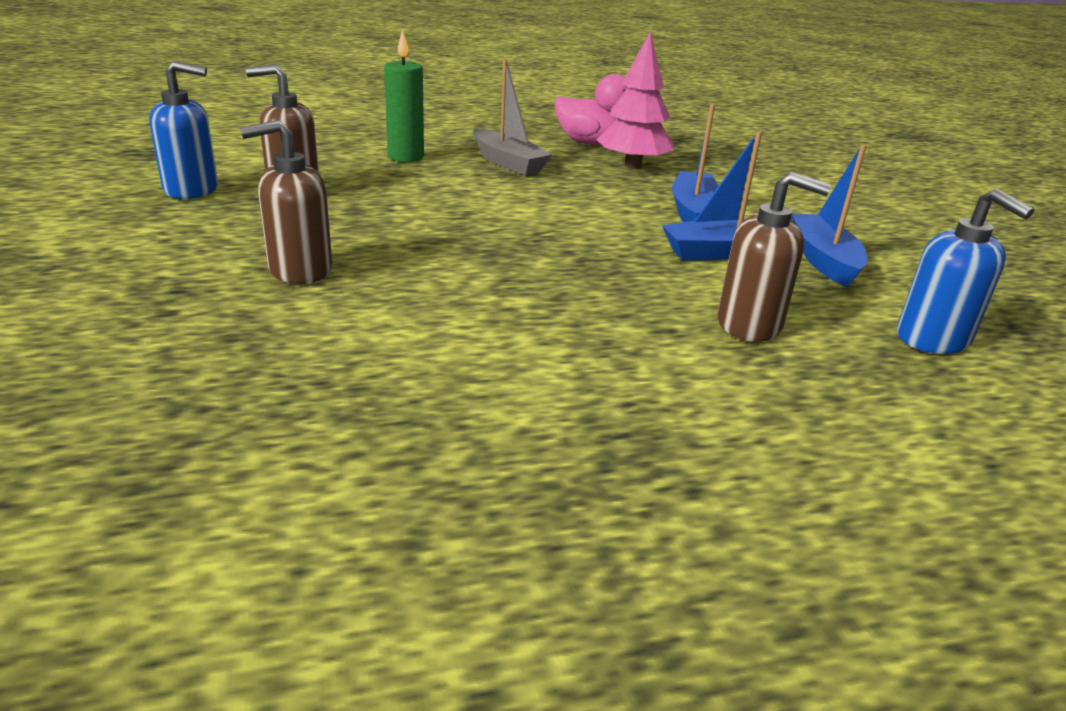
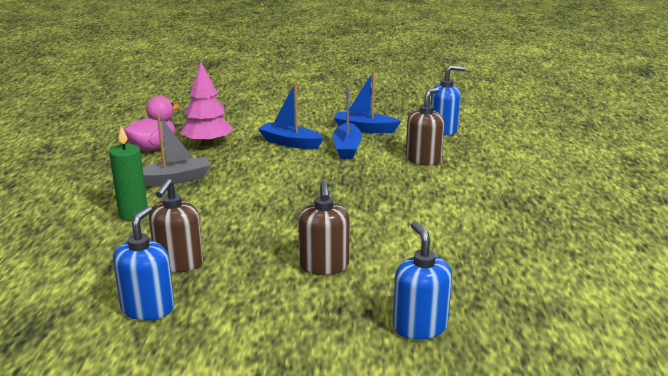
camera: 70 degrees left, 5 degrees down
(118, 355) = (419, 326): none -> blue soap dispenser

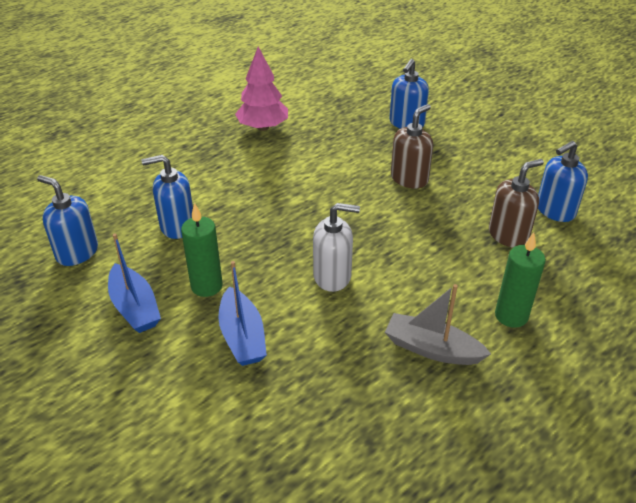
camera: 135 degrees left, 15 degrees up
(153, 147) = (403, 447): pink duck -> none
(207, 143) = (329, 405): pink tree -> pink tree (263, 127)
(282, 181) = (332, 276): none -> white soap dispenser
(347, 148) = (206, 286): blue boat -> green candle
(423, 159) = (177, 226): brown soap dispenser -> blue soap dispenser

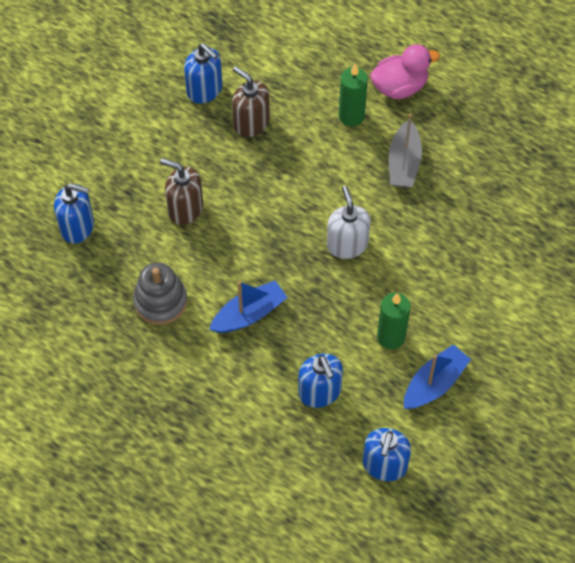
camera: 105 degrees left, 20 degrees up
(242, 336) = (437, 292): blue boat -> blue boat (249, 314)
(263, 127) = (120, 369): pink tree -> none
(316, 153) = (160, 301): none -> grey stacking toy
(556, 373) = (400, 87): none -> pink duck

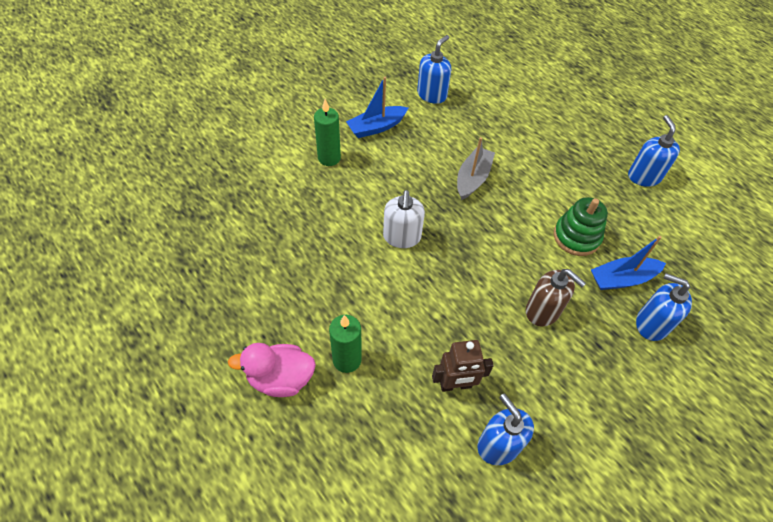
camera: 165 degrees left, 5 degrees down
(160, 301) = (576, 237): grey stacking toy -> green stacking toy
(249, 314) = (502, 207): blue boat -> blue boat (622, 279)
(251, 123) = (455, 385): brown soap dispenser -> brown robot
(320, 392) = (462, 143): blue soap dispenser -> blue soap dispenser (644, 176)
(391, 337) = (395, 162): green candle -> green candle (329, 158)
(403, 163) = (318, 294): grey boat -> grey boat (472, 179)

